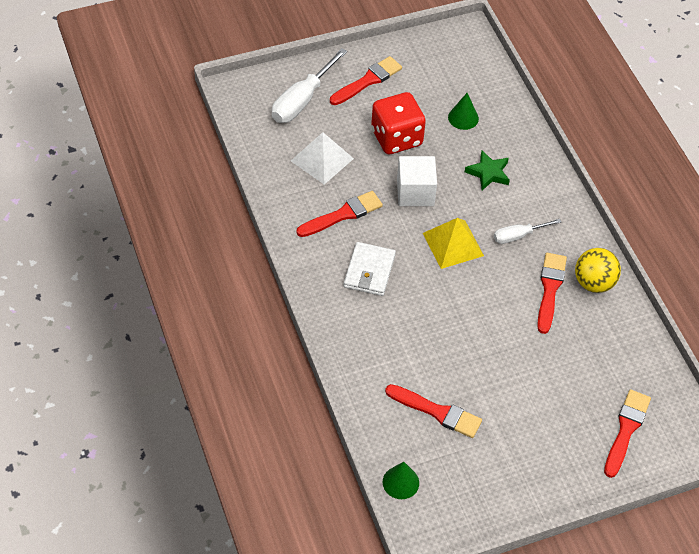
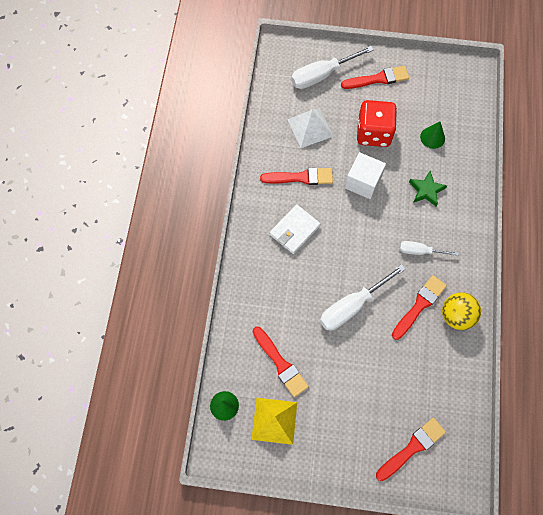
camera: 30 degrees right, 15 degrees up
(453, 244) = (367, 236): yellow pyramid -> yellow pyramid (274, 420)
(479, 320) = (352, 306): none -> white screwdriver

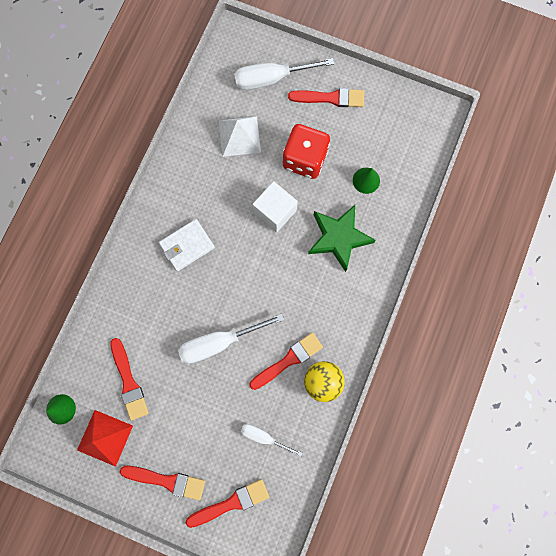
camera: 15 degrees right, 10 degrees up
(274, 420) = (105, 437): yellow pyramid -> red pyramid
(300, 177) = (211, 189): red brush -> red brush (167, 481)
(420, 251) = (309, 302): white screwdriver -> white screwdriver (264, 437)
(426, 190) = (338, 238): green star -> green star, size x1.65

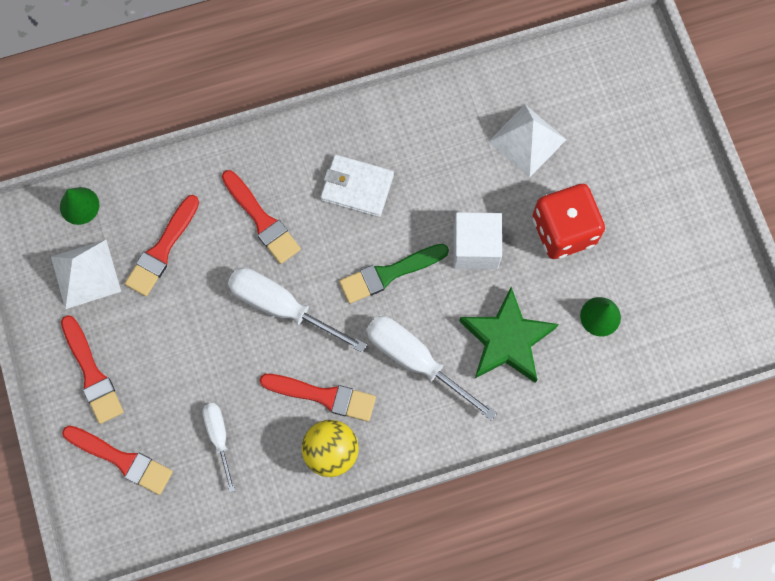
camera: 50 degrees right, 5 degrees down
(105, 437) = (86, 273): red pyramid -> white pyramid
(250, 268) = (389, 273): none -> green brush
(272, 79) = (624, 120): white screwdriver -> white screwdriver (416, 361)
(330, 98) = (660, 200): red brush -> red brush (261, 220)

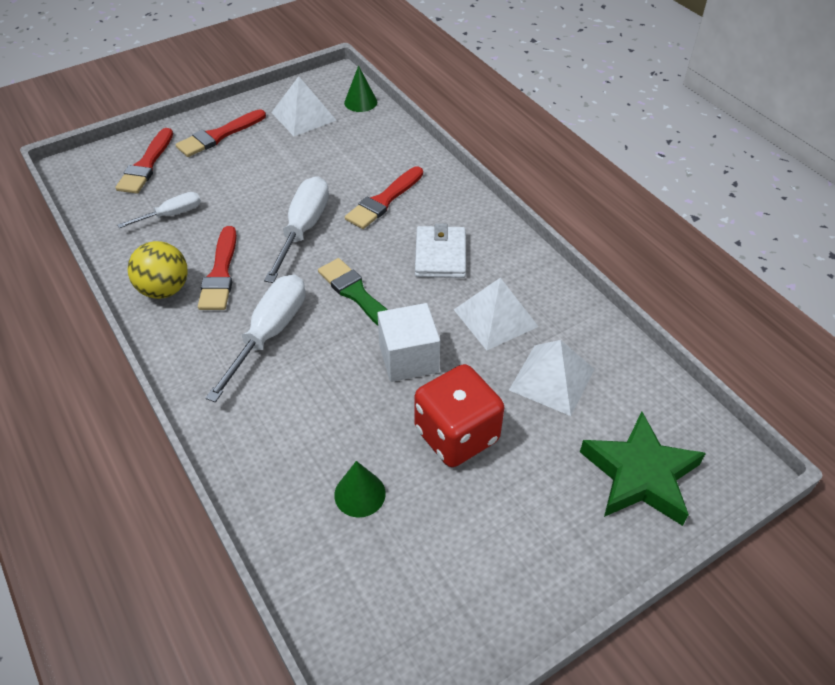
camera: 75 degrees right, 25 degrees down
(162, 249) = (337, 150): red brush -> none
(448, 163) = (495, 318): none -> white pyramid
(507, 340) = (309, 406): green star -> green star (640, 475)

